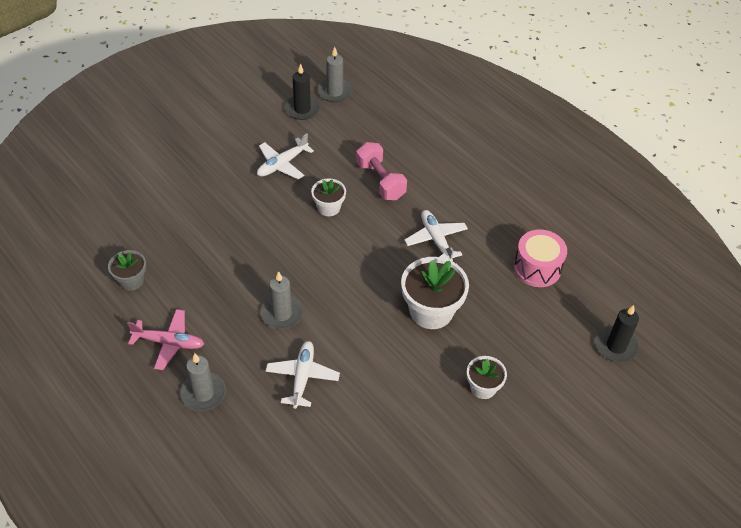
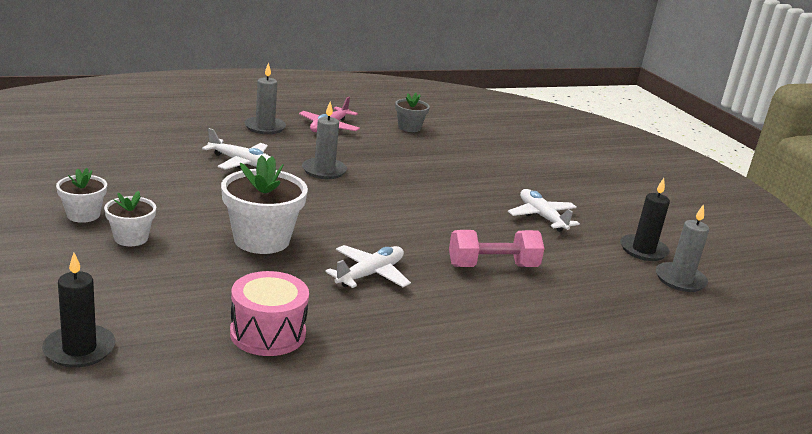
camera: 105 degrees right, 25 degrees down
(329, 207) = (459, 225): white flower pot -> white flower pot (83, 215)
(436, 239) = (370, 274): white plane -> white plane turned 45 degrees counterclockwise

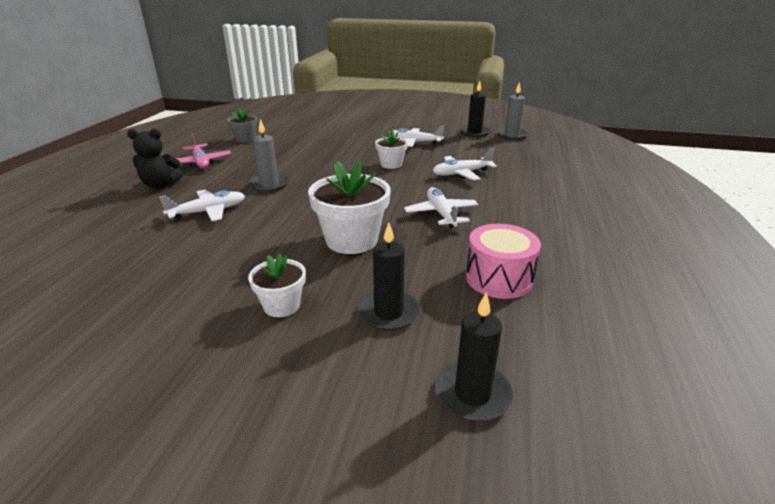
camera: 50 degrees left, 5 degrees up
(83, 215) = (200, 324): white flower pot -> white flower pot (391, 164)
(159, 287) = (388, 313): none -> black candle
(265, 127) = (160, 185): grey candle -> black teddy bear
(492, 266) = (461, 173): pink dumbbell -> white plane

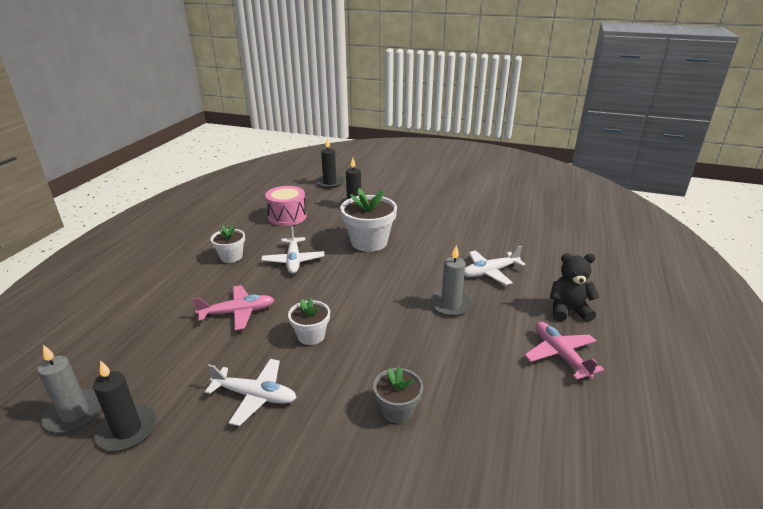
camera: 175 degrees left, 0 degrees up
(245, 139) = (541, 430): grey flower pot -> grey flower pot (397, 410)
(281, 305) = (408, 210): white flower pot -> white flower pot (231, 257)
(461, 173) = (238, 312): white plane -> pink plane

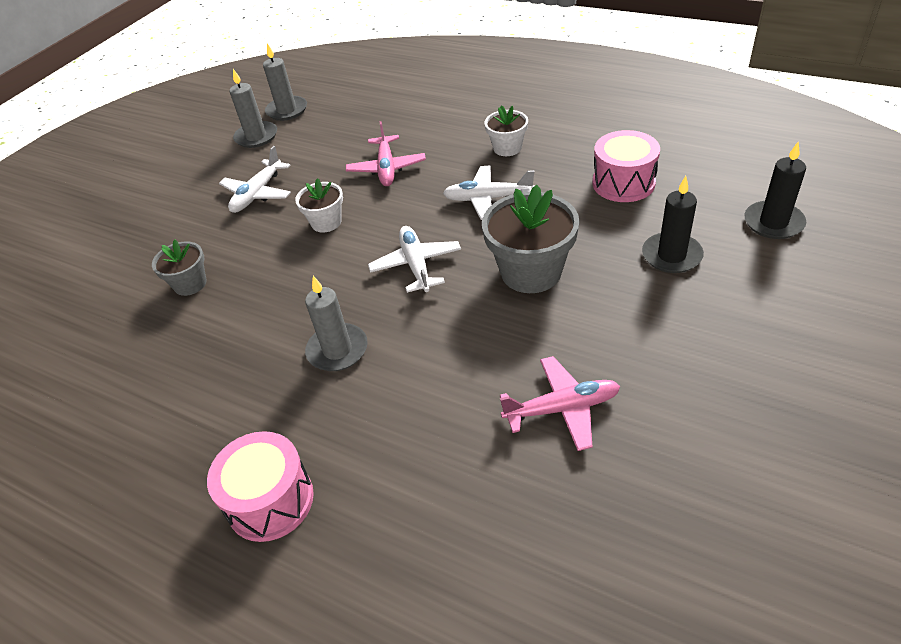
camera: 105 degrees right, 15 degrees up
(127, 430) = (256, 137): black candle -> grey candle
(369, 242) = (531, 272): white flower pot -> grey flower pot
(489, 272) = (407, 416): white plane -> white plane (416, 265)
(560, 355) = (188, 452): pink plane -> pink plane (562, 408)
(568, 310) = (270, 500): black teddy bear -> pink drum

